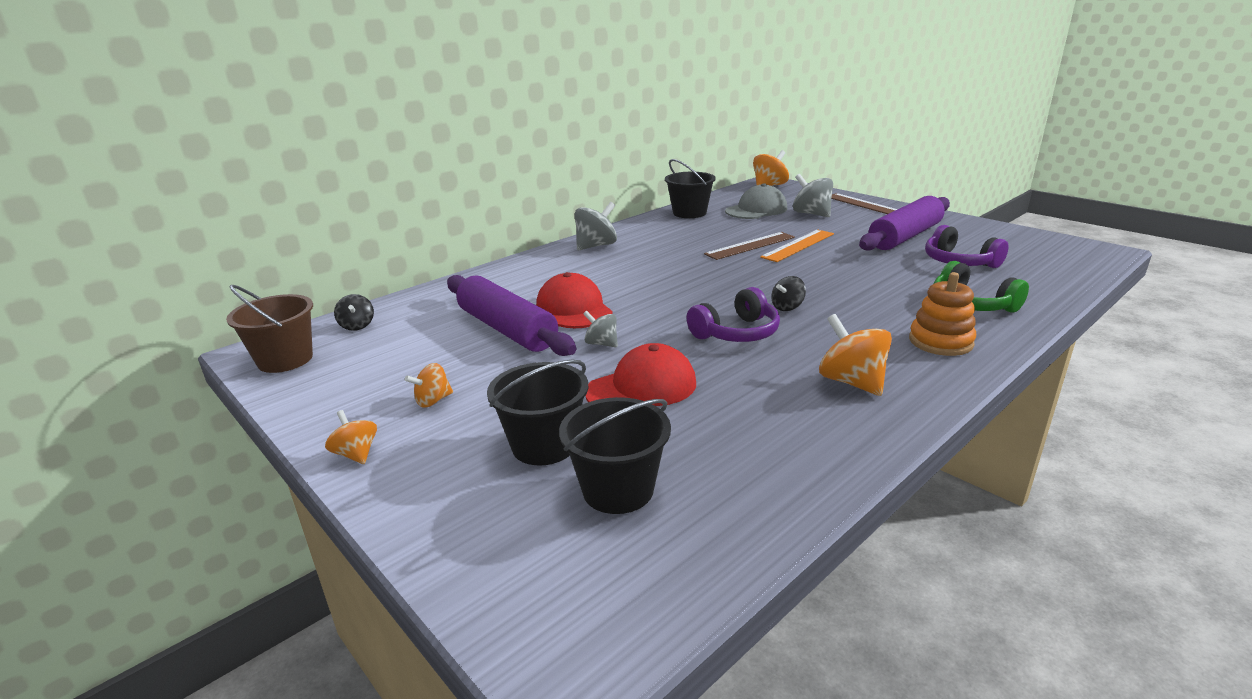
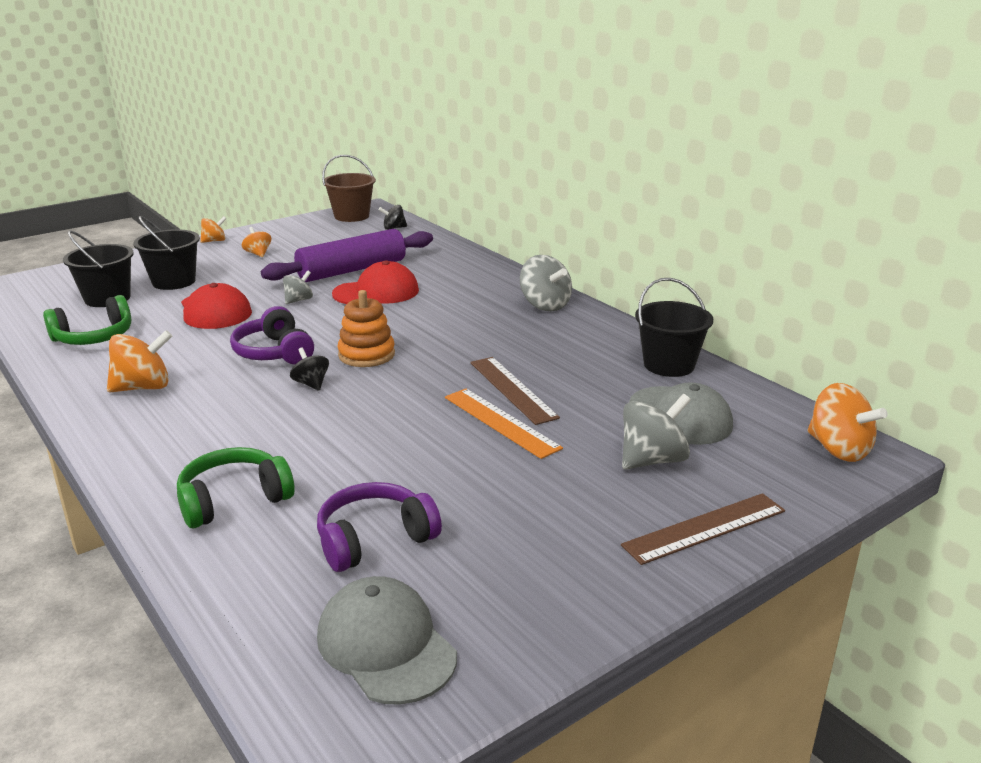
camera: 95 degrees right, 0 degrees up
(754, 455) = (94, 337): none -> green headphones
(905, 237) = (508, 522): purple rolling pin -> none
(940, 342) = (167, 450): orange stacking toy -> orange stacking toy (366, 355)
(1033, 250) = (386, 645): none -> grey cap

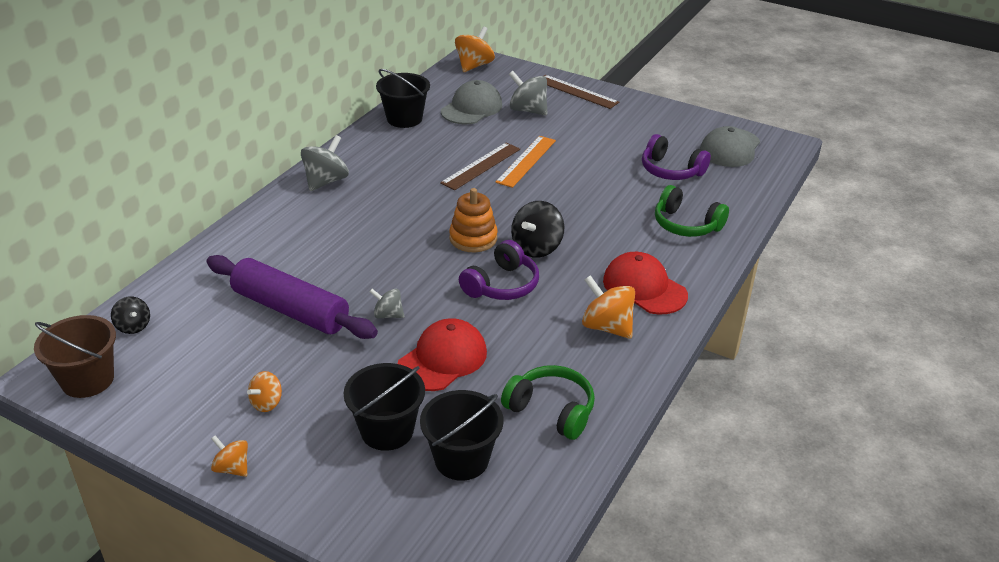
camera: 115 degrees left, 10 degrees up
(311, 384) = (537, 247): black spinning top -> black spinning top, size x1.70
(376, 292) = (343, 274): red cap -> red cap (644, 288)

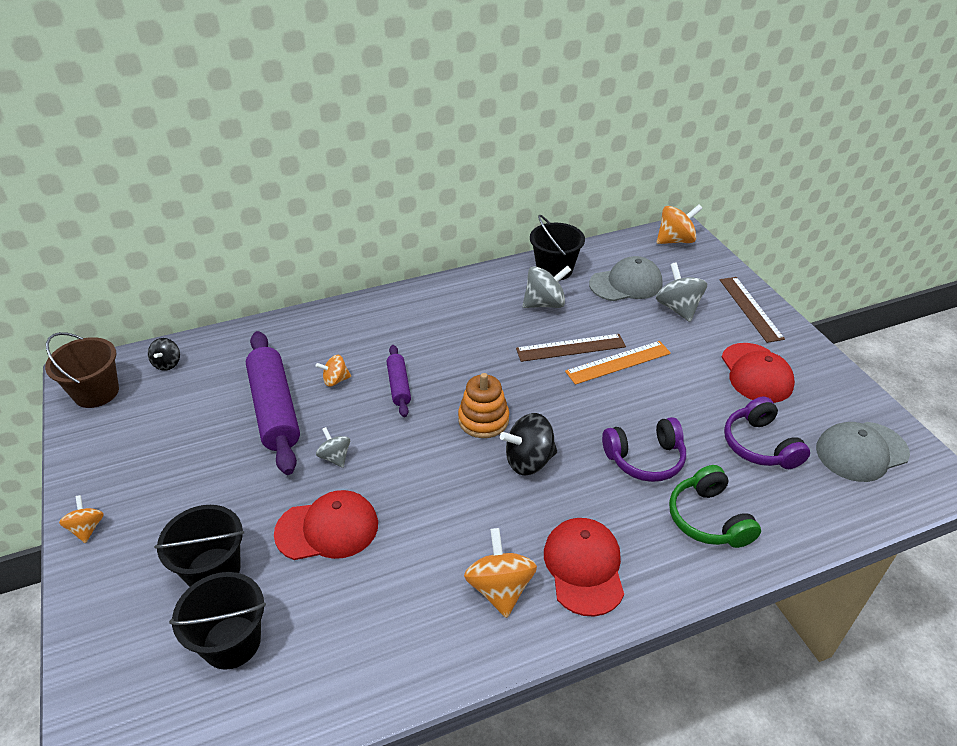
camera: 40 degrees right, 5 degrees up
(267, 403) = (169, 485): orange spinning top -> orange spinning top (335, 380)
(326, 181) = (427, 302): grey spinning top -> grey spinning top (544, 304)
(378, 247) = (399, 385): none -> purple rolling pin
(502, 285) = (455, 483): purple headphones -> purple headphones (645, 459)
(551, 410) = (353, 646): green headphones -> none
(623, 130) = (756, 373): none -> red cap

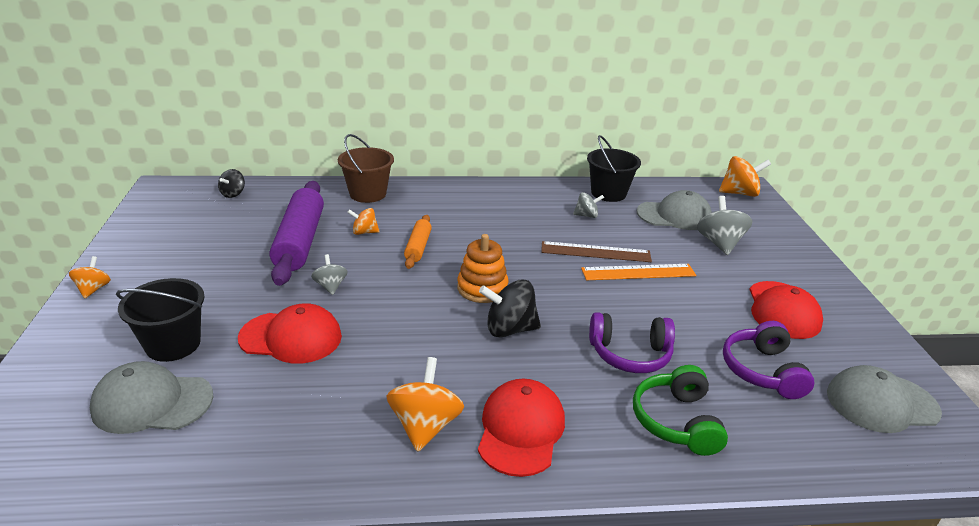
camera: 15 degrees right, 10 degrees down
(96, 392) = (165, 201): brown bucket -> brown bucket (368, 194)
(231, 642) = (152, 402): black bucket -> grey cap
(399, 385) = (418, 247): purple rolling pin -> orange rolling pin
(544, 304) = (586, 215): grey spinning top -> grey spinning top, size x0.59
(750, 308) = (797, 258): brown ruler -> none

